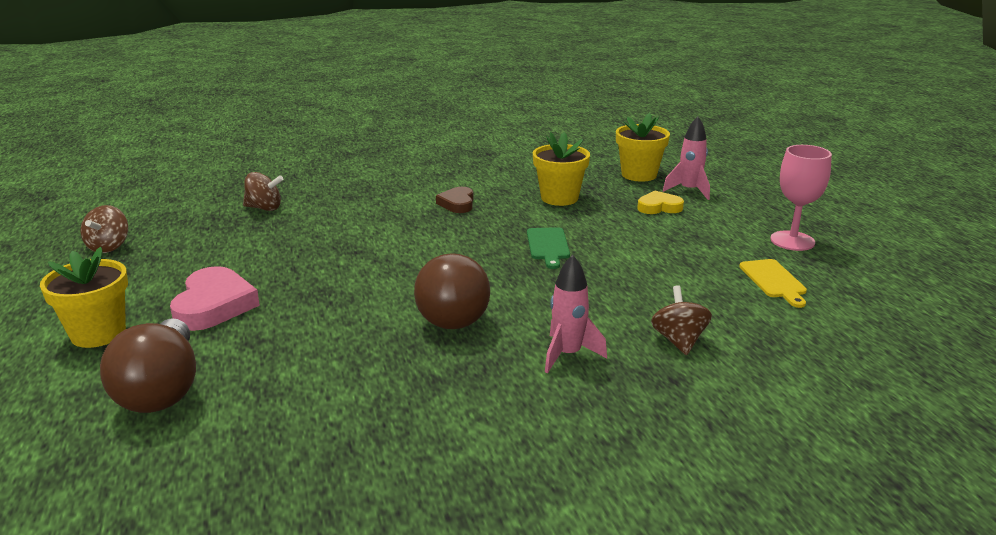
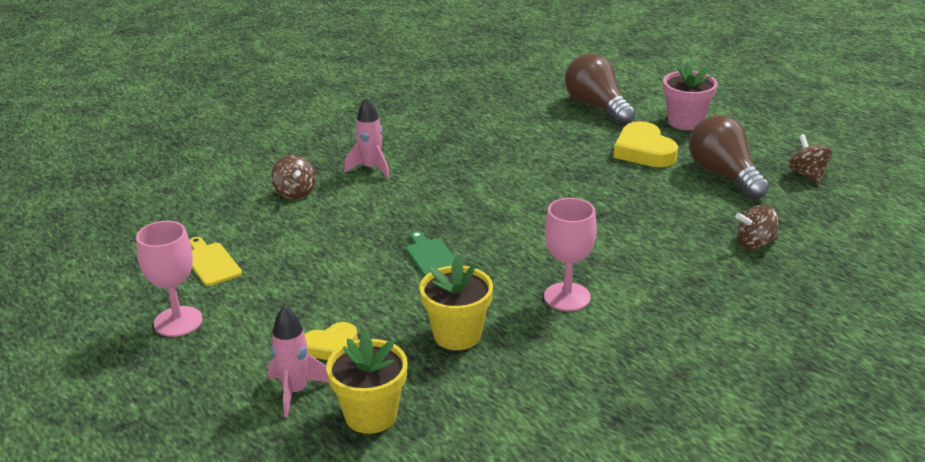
camera: 160 degrees right, 5 degrees up
(98, 333) = (685, 122): yellow flower pot -> pink flower pot
(214, 305) = (644, 151): pink heart -> yellow heart
(452, 313) = (470, 179): brown light bulb -> brown light bulb (724, 175)
(457, 203) = (567, 297): brown heart -> pink goblet

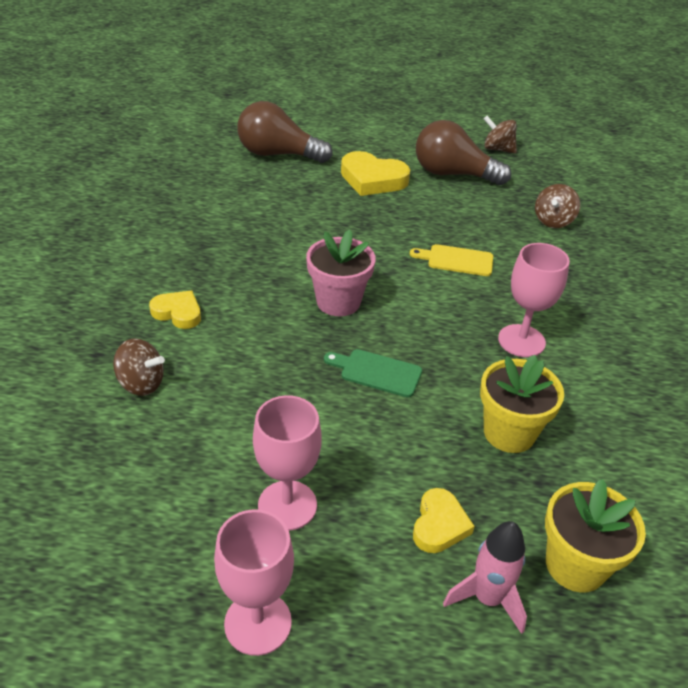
camera: 50 degrees left, 10 degrees up
(211, 263) = (179, 525): yellow cutting board -> yellow cutting board (456, 260)
(271, 287) = (287, 505): none -> pink goblet
(371, 169) = (178, 313): pink rocket -> yellow heart
(685, 122) = (361, 140): pink flower pot -> pink flower pot (338, 302)

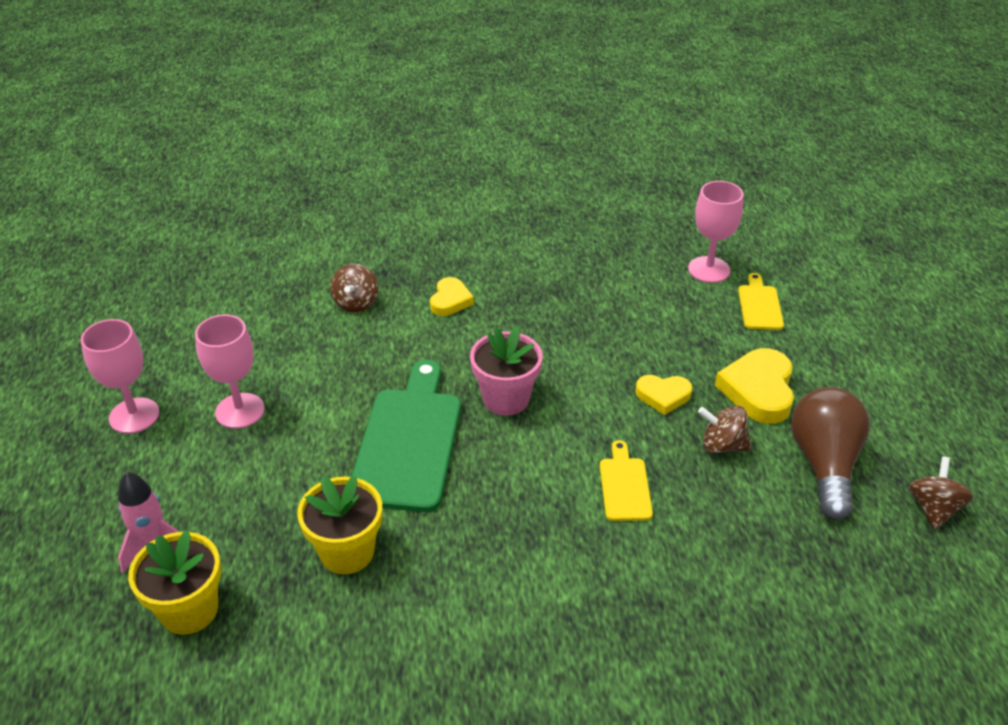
camera: 80 degrees right, 0 degrees up
(278, 154) = (759, 305): brown light bulb -> yellow cutting board
(377, 372) = (408, 442): green cutting board -> green cutting board, size x2.03
(439, 525) = (228, 508): yellow heart -> yellow heart (663, 396)
(521, 341) = (494, 556): pink goblet -> pink goblet (709, 270)
(553, 221) = (771, 582): brown spinning top -> brown spinning top (722, 445)

